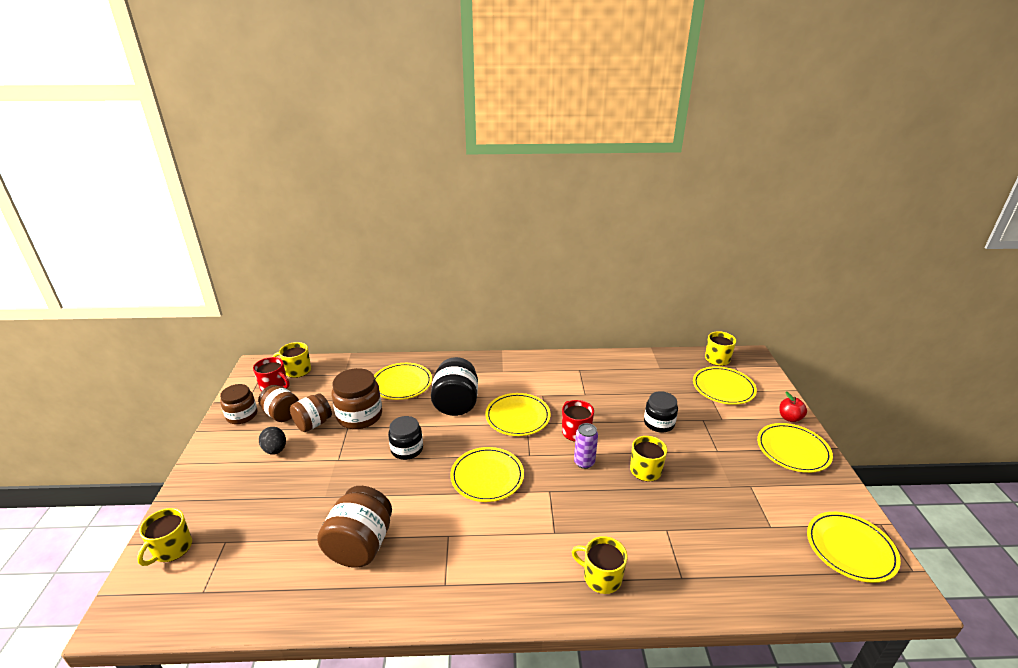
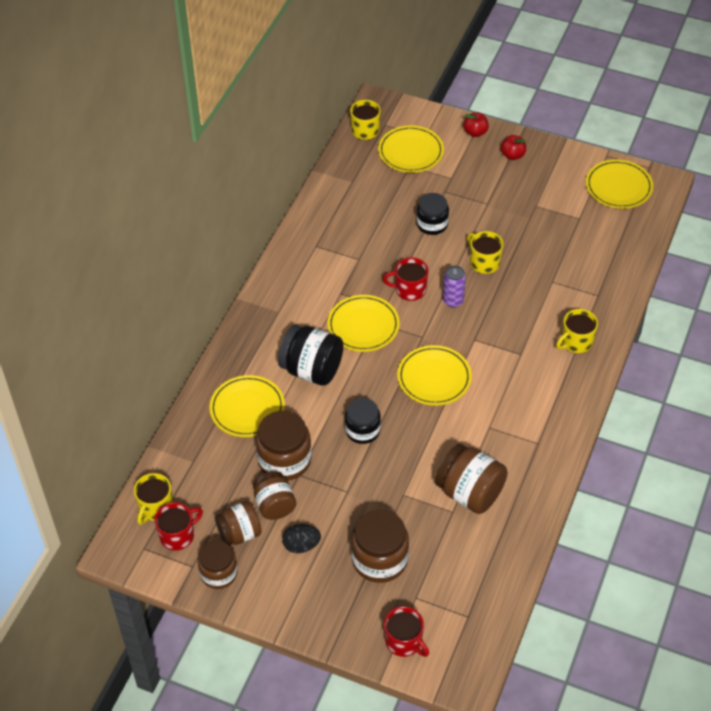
camera: 65 degrees left, 20 degrees up
(172, 549) = (404, 641): yellow mug -> red mug
(267, 502) = (379, 559): none -> brown jar
(793, 450) = (512, 155): yellow plate -> red apple

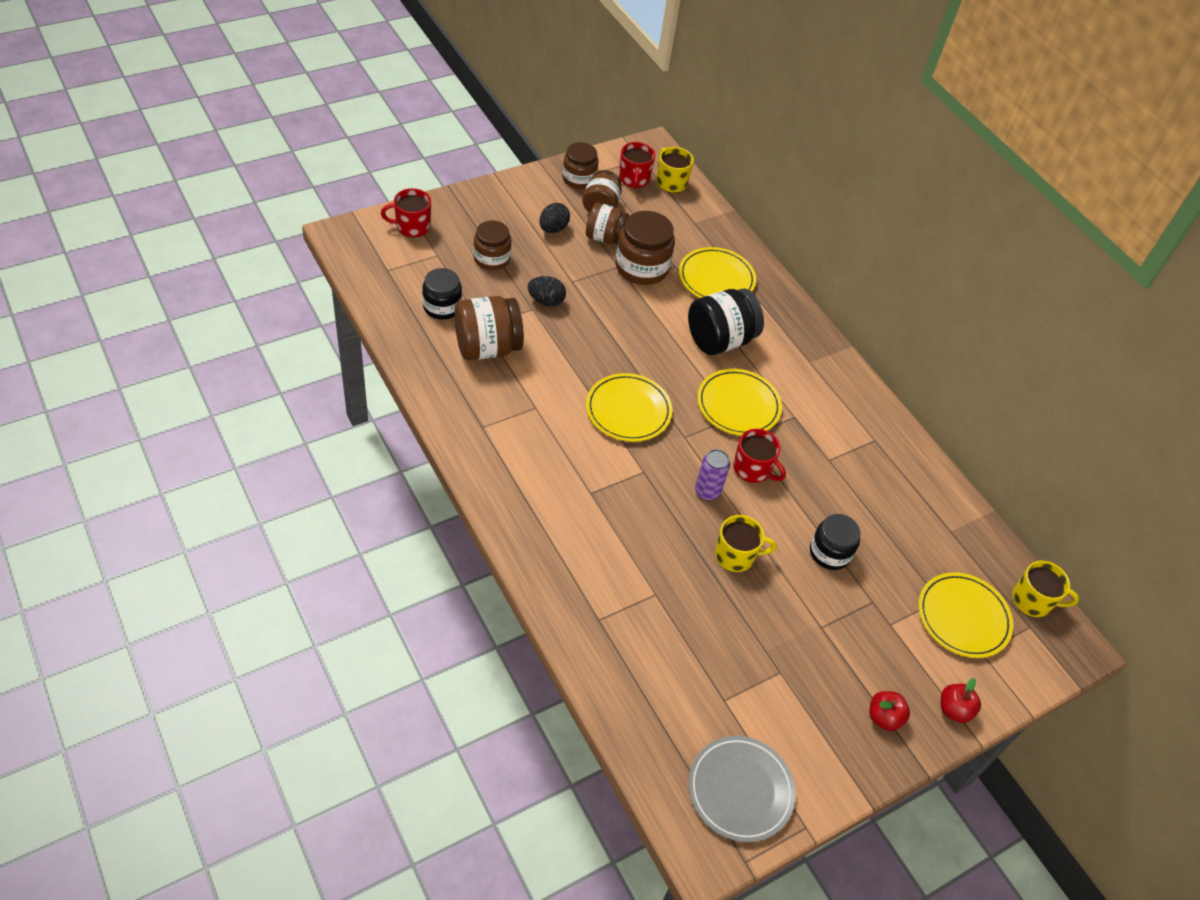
camera: 120 degrees right, 0 degrees up
(362, 430) = (621, 328): black jar -> black jar (442, 307)
(379, 559) = (492, 258): brown jar -> brown jar, size x0.67
(386, 492) = (546, 301): none -> black egg
(409, 290) = (752, 469): red mug -> red mug turned 90 degrees clockwise
(576, 342) = (559, 548): yellow mug -> none
(618, 187) = (740, 790): yellow plate -> grey plate

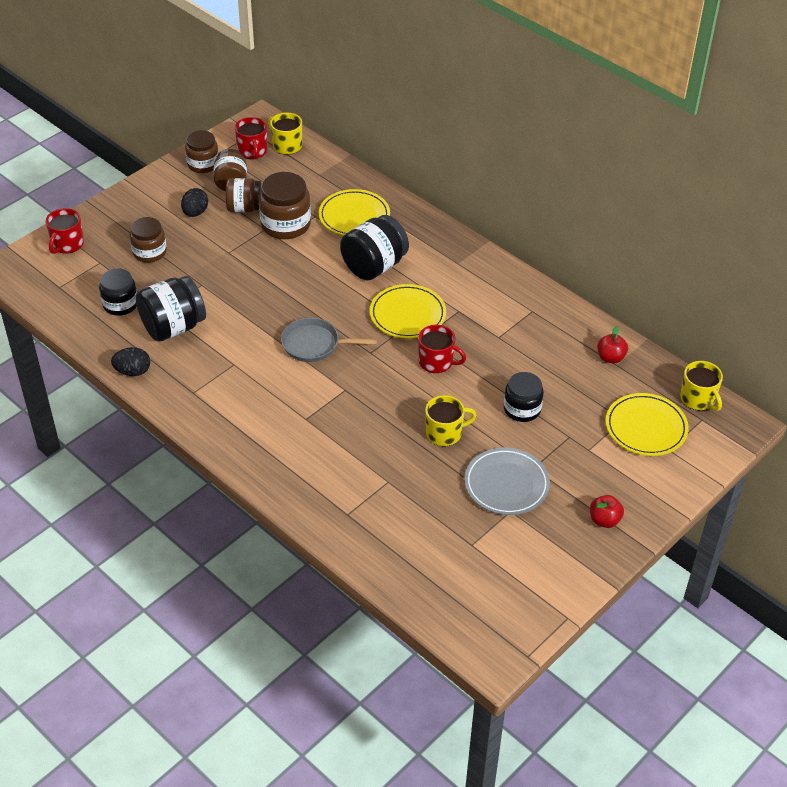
camera: 10 degrees left, 5 degrees down
(412, 226) = (67, 244): red mug -> red mug turned 45 degrees counterclockwise
(487, 347) = (173, 327): brown jar -> black jar
(546, 301) = (211, 275): black egg -> black egg (133, 371)
(628, 410) = (315, 344): yellow plate -> grey pan
(707, 491) = (404, 390): purple can -> none
(740, 790) = (506, 606): grey plate -> grey plate (506, 484)
(954, 710) = (659, 498): red apple -> red apple (610, 358)
(1032, 600) = (698, 399): yellow mug -> yellow mug turned 60 degrees clockwise

